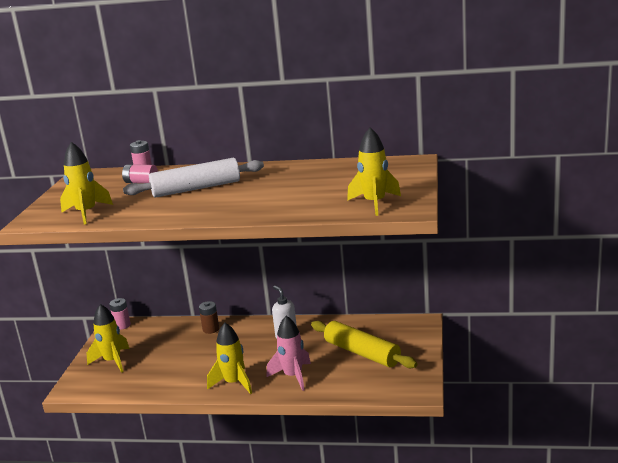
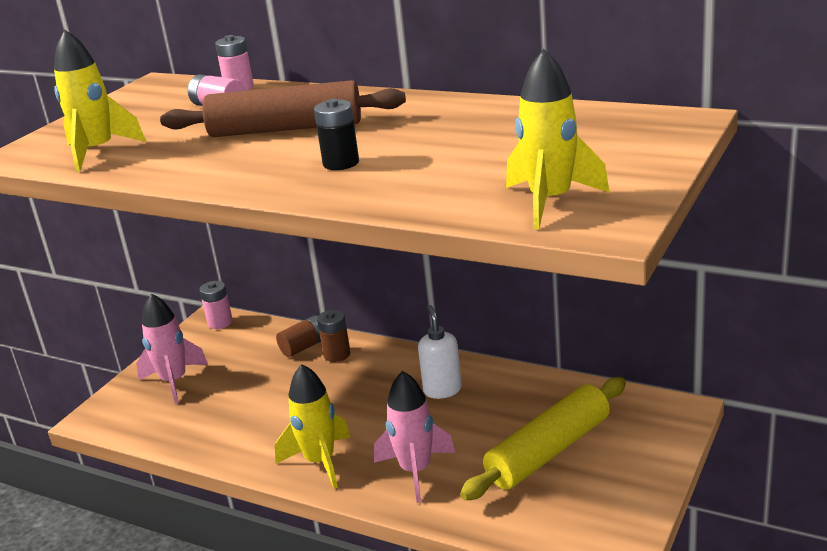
camera: 20 degrees right, 5 degrees up
(113, 361) = (174, 382): yellow rocket -> pink rocket
(187, 329) = (304, 346): none -> brown battery
(196, 188) = (286, 129): white rolling pin -> brown rolling pin
(246, 201) = (341, 163): none -> black battery
(362, 353) = (548, 451): yellow rolling pin -> yellow rolling pin turned 75 degrees clockwise

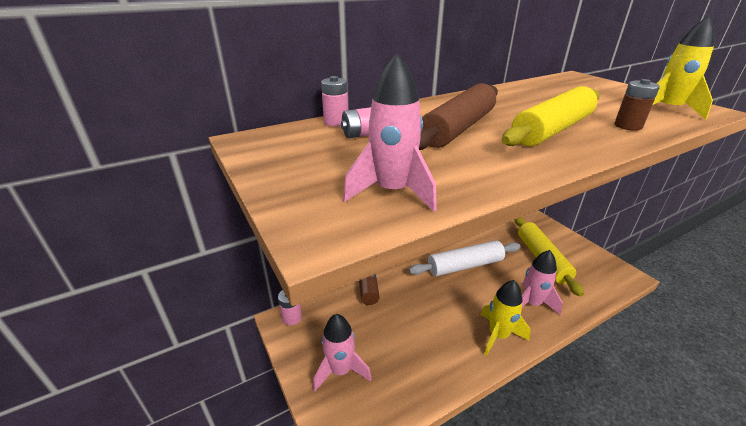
camera: 60 degrees left, 5 degrees up
(98, 152) = (392, 192): yellow rocket -> pink rocket
(337, 354) = (392, 285): brown battery -> brown battery (628, 126)
(341, 163) = (552, 130): black battery -> yellow rolling pin
(442, 390) = (465, 265): white soap dispenser -> white rolling pin

